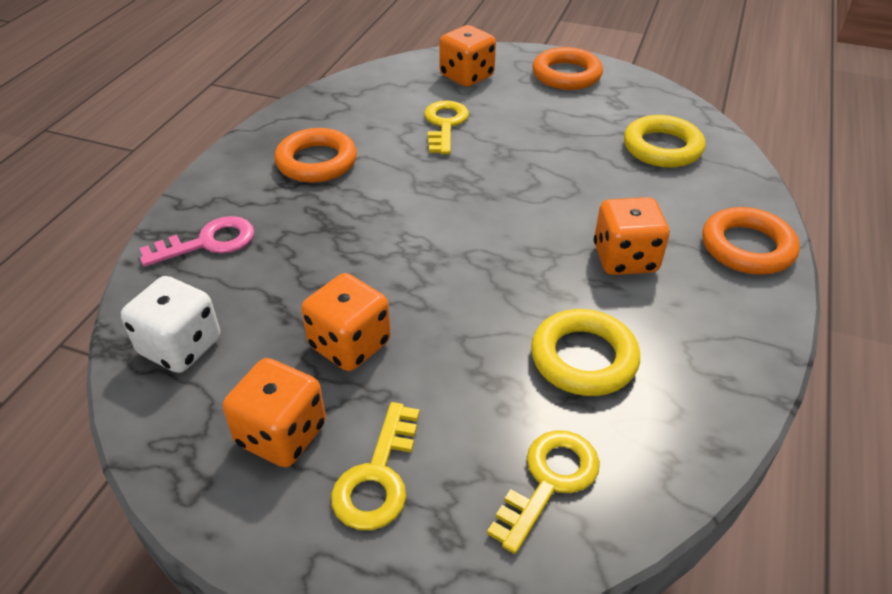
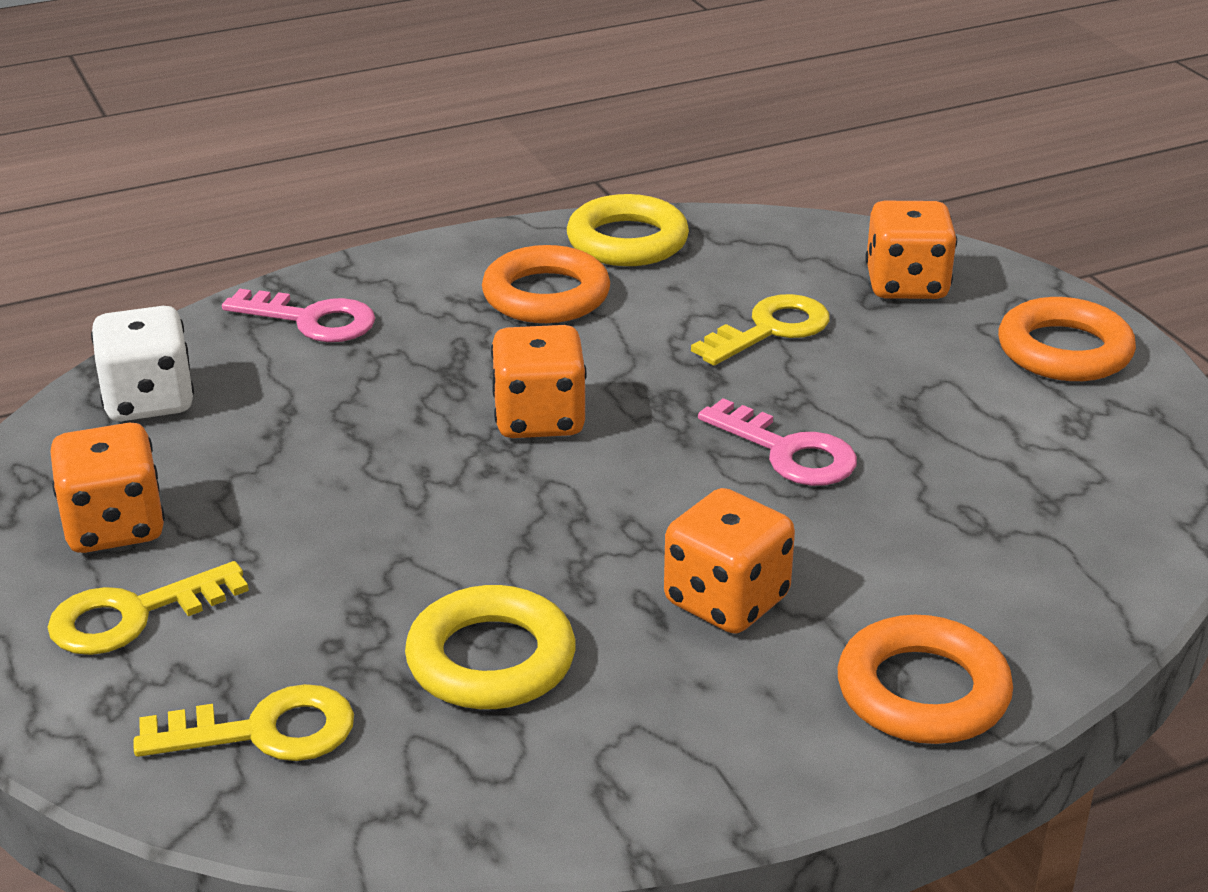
camera: 45 degrees right, 10 degrees down
(350, 344) = (288, 492): orange dice -> orange dice (539, 419)
(540, 176) = (788, 452): none -> pink key
(662, 148) = (1034, 513): yellow ring -> yellow ring (627, 241)

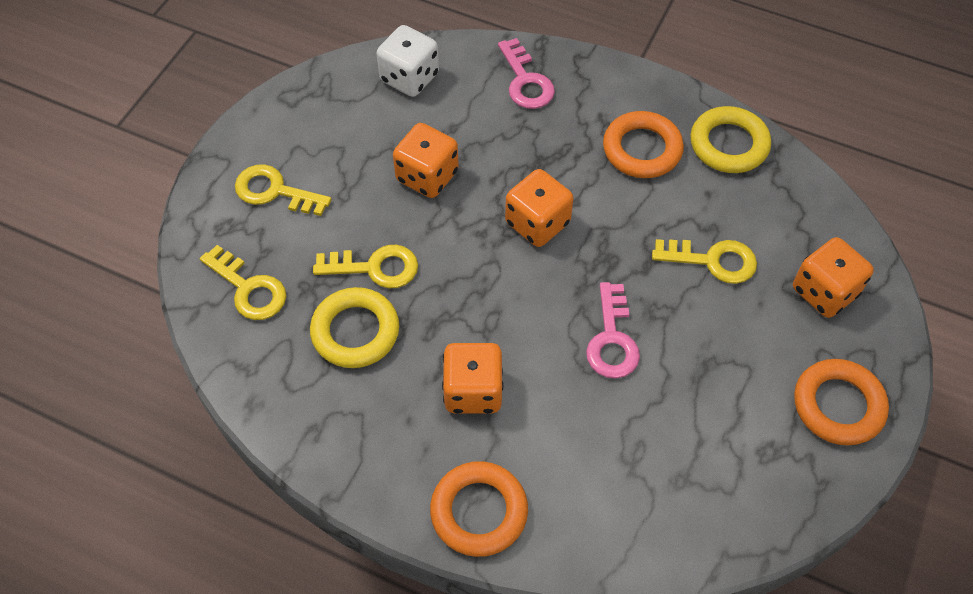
camera: 50 degrees right, 25 degrees up
(114, 527) = (320, 139): orange dice -> orange dice (427, 176)
(410, 587) = (375, 268): none -> yellow key

